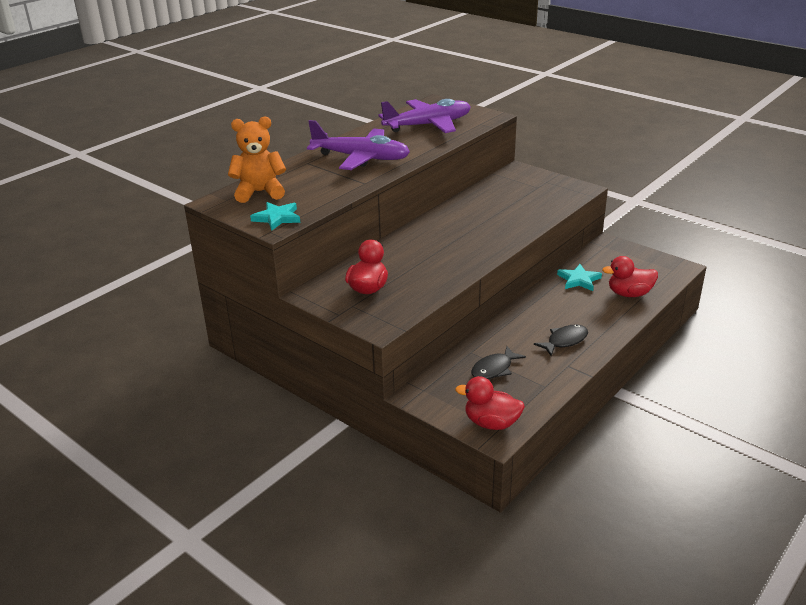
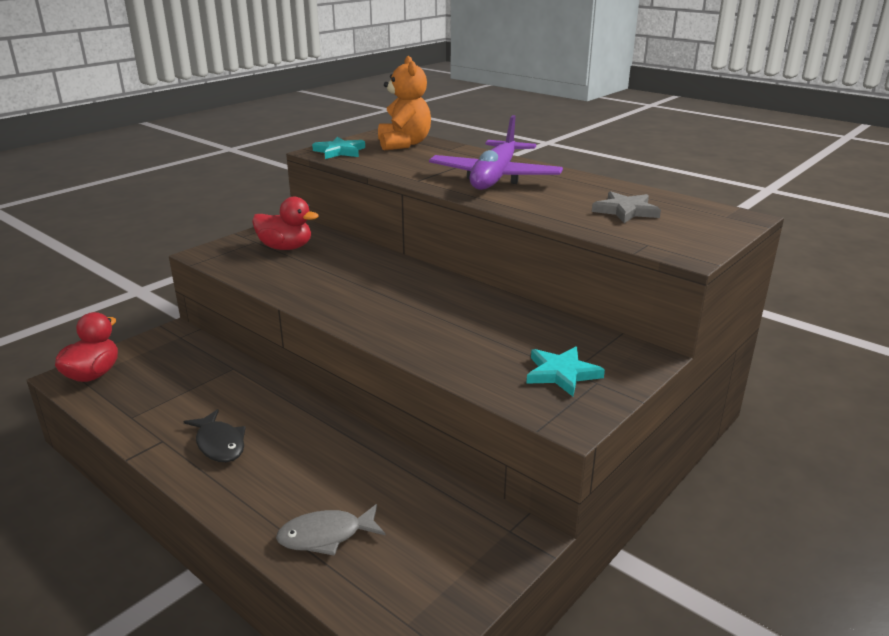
camera: 90 degrees right, 5 degrees down
(428, 125) = (626, 211): purple plane -> grey star
(494, 369) = (189, 382): black fish -> none
(579, 280) = (386, 479): turquoise star -> turquoise star (561, 373)
(629, 294) = (326, 536): red duck -> grey fish

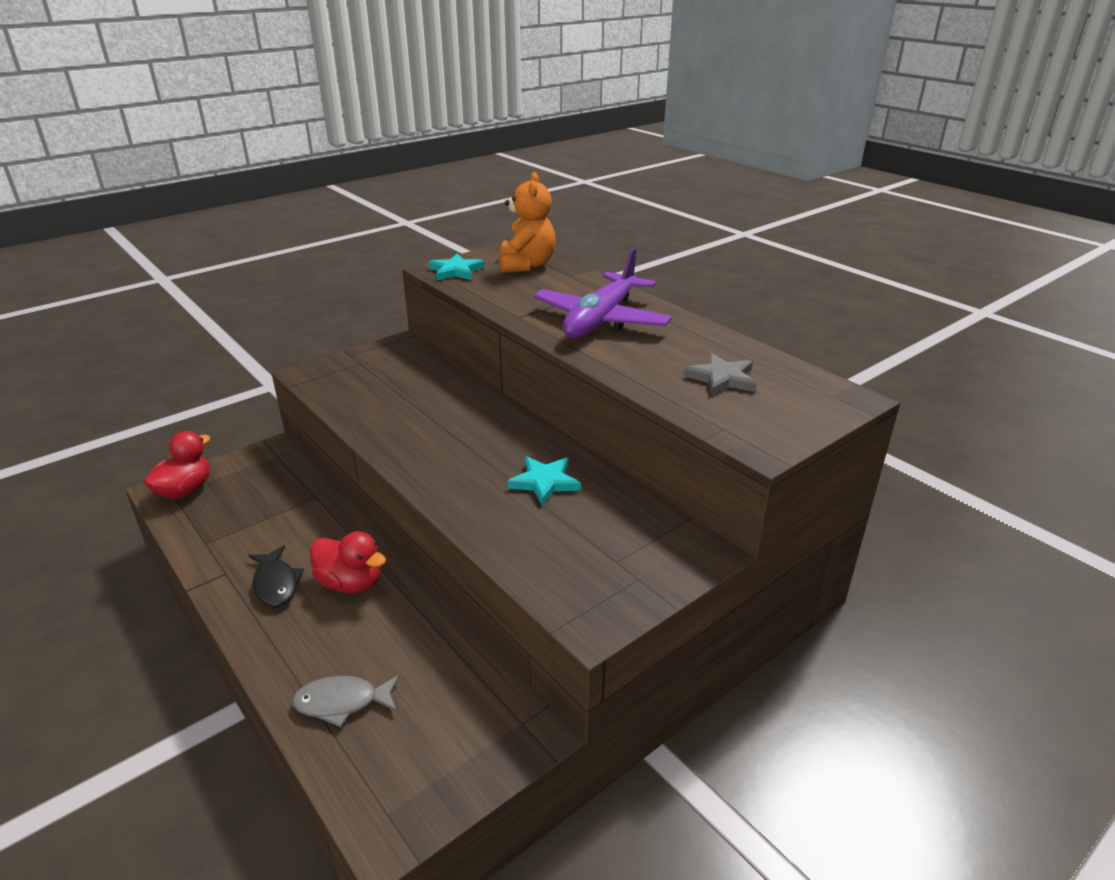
camera: 10 degrees right, 5 degrees up
(286, 248) = (386, 373): red duck -> red duck (351, 583)
(561, 373) = (605, 563): turquoise star -> turquoise star (544, 482)

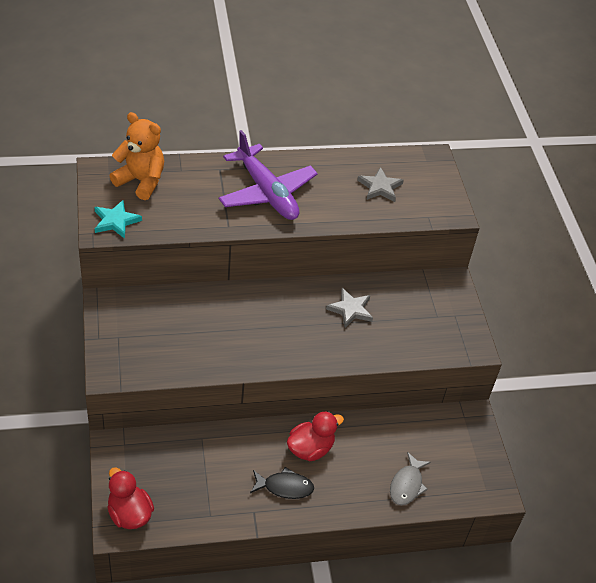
camera: 65 degrees left, 15 degrees up
(544, 482) = (350, 310): turquoise star -> grey star

